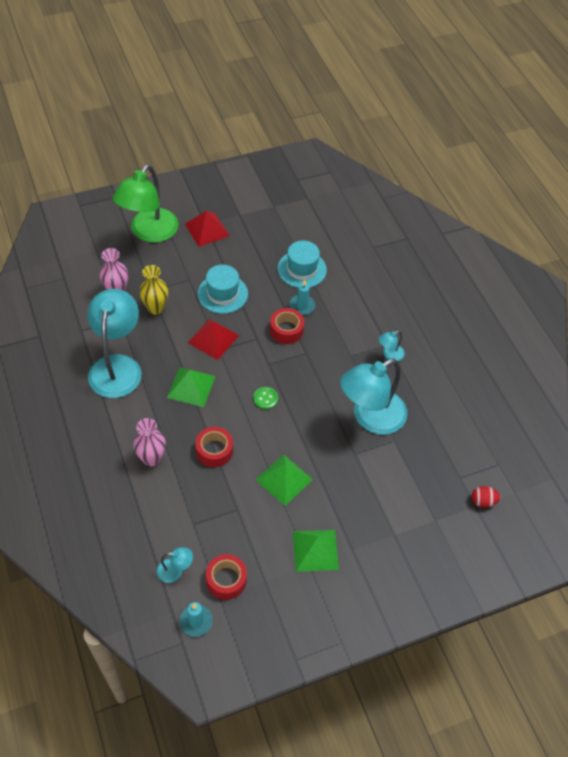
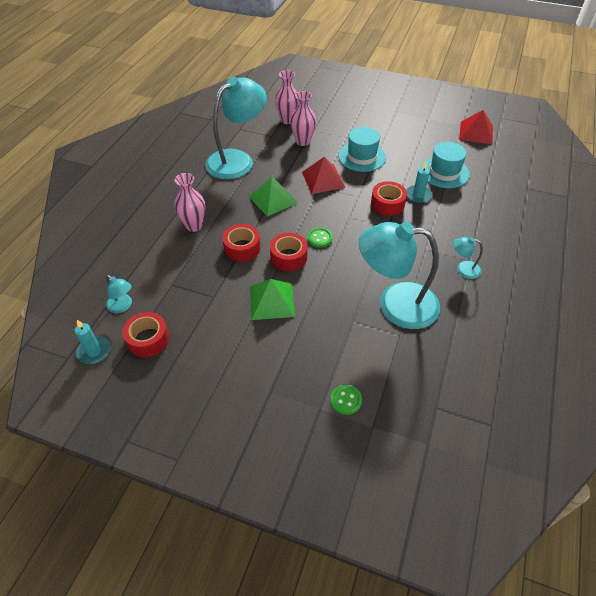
camera: 45 degrees right, 5 degrees down
(149, 232) = (348, 99): green lamp -> none
(155, 308) = (303, 141): yellow vase -> pink vase
(207, 229) = (393, 115): red pyramid -> red pyramid (476, 132)
(258, 433) = (288, 257): none -> red tape
(315, 550) = (238, 370): green pyramid -> none
(404, 515) = (346, 400): none -> green button
(483, 501) = (440, 446): red egg -> none

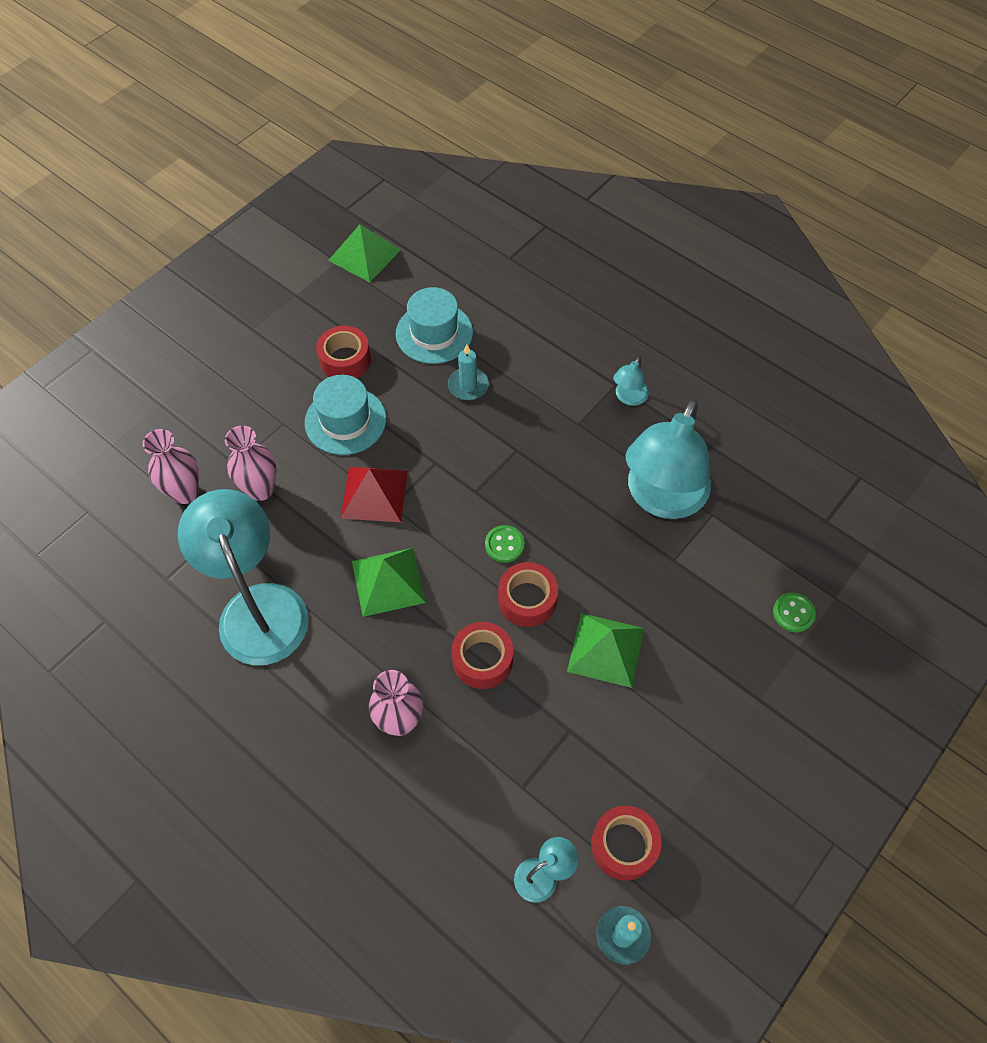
camera: 70 degrees left, 10 degrees up
(387, 204) = (469, 430): red tape -> red tape (345, 360)
(476, 132) = (364, 254): red pyramid -> green pyramid

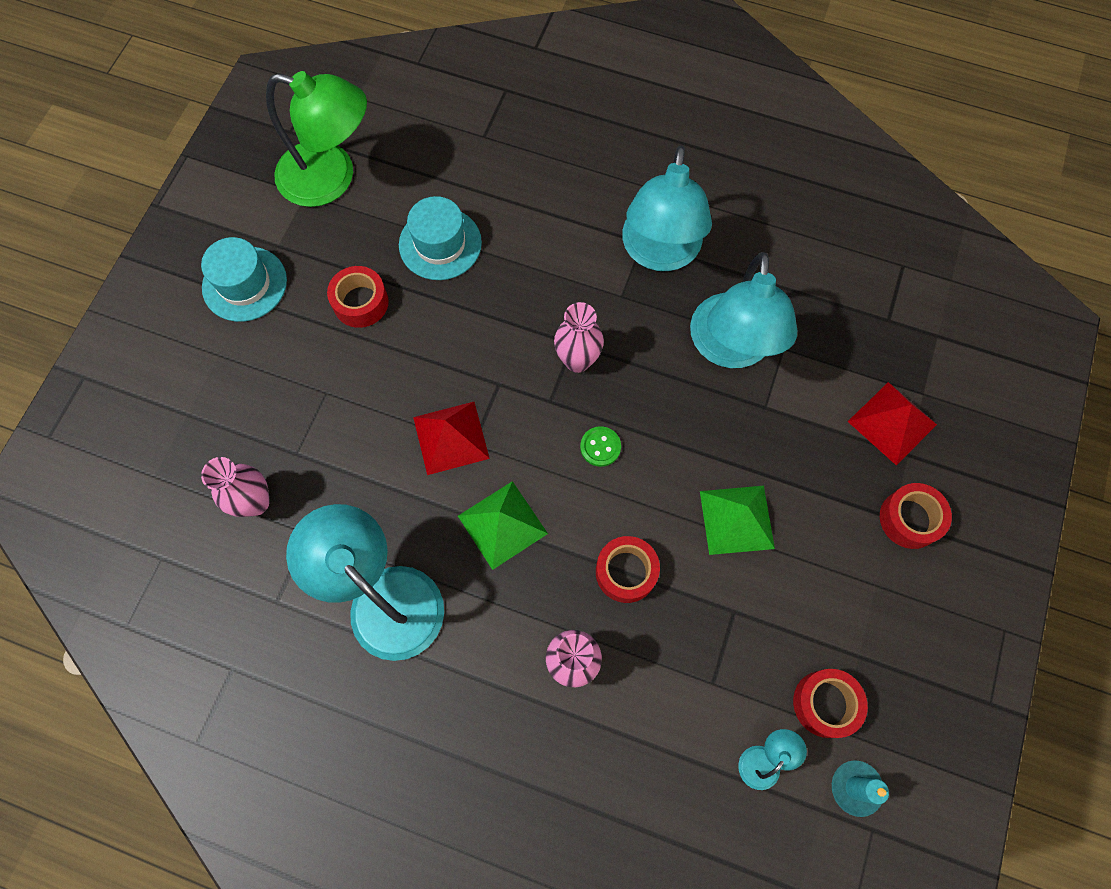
camera: 20 degrees left, 10 degrees up
(261, 489) = (333, 472): pink vase -> pink vase (577, 360)
(345, 421) = (389, 369): turquoise hat -> turquoise hat (244, 284)
(364, 254) = (331, 178): green pyramid -> green lamp
(468, 385) = (497, 290): turquoise candle -> none
(527, 600) = (644, 496): red tape -> red tape (909, 519)
(628, 398) = (659, 253): turquoise lamp -> turquoise lamp, size x2.37
(793, 613) = (892, 422): green button -> red pyramid

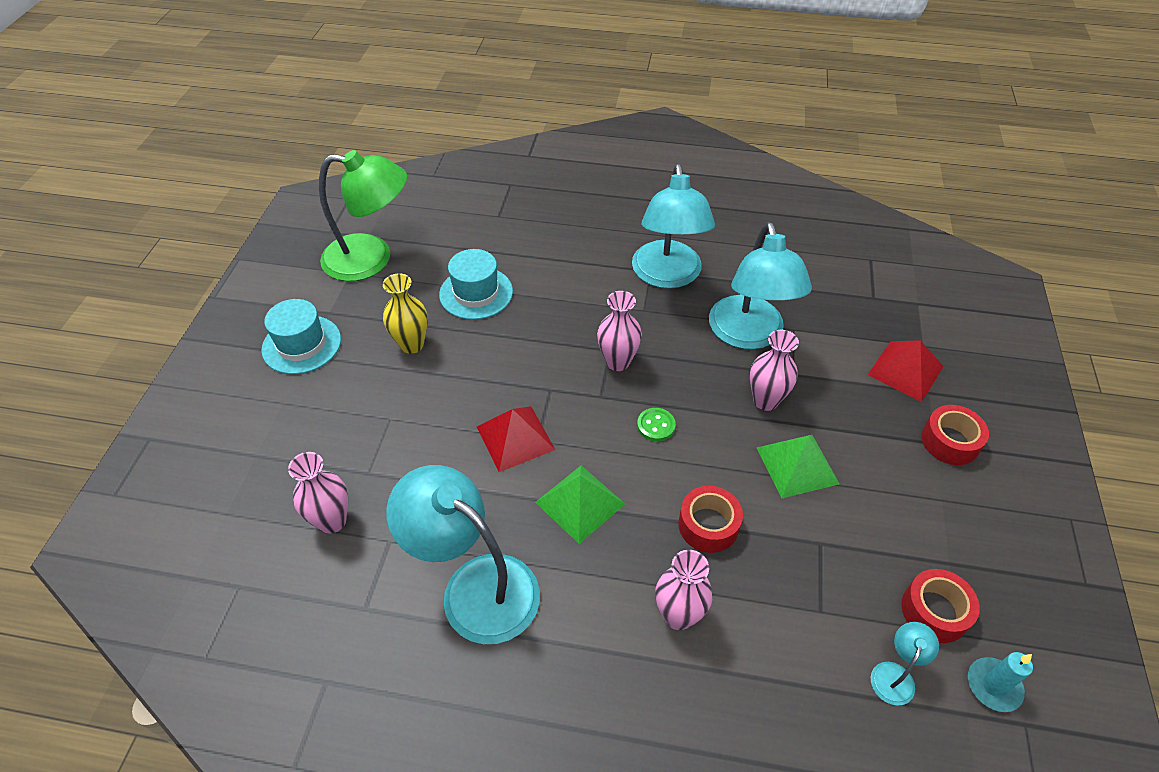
camera: 10 degrees left, 20 degrees down
(360, 302) = (412, 344): red tape -> yellow vase
(725, 436) = (765, 400): none -> pink vase

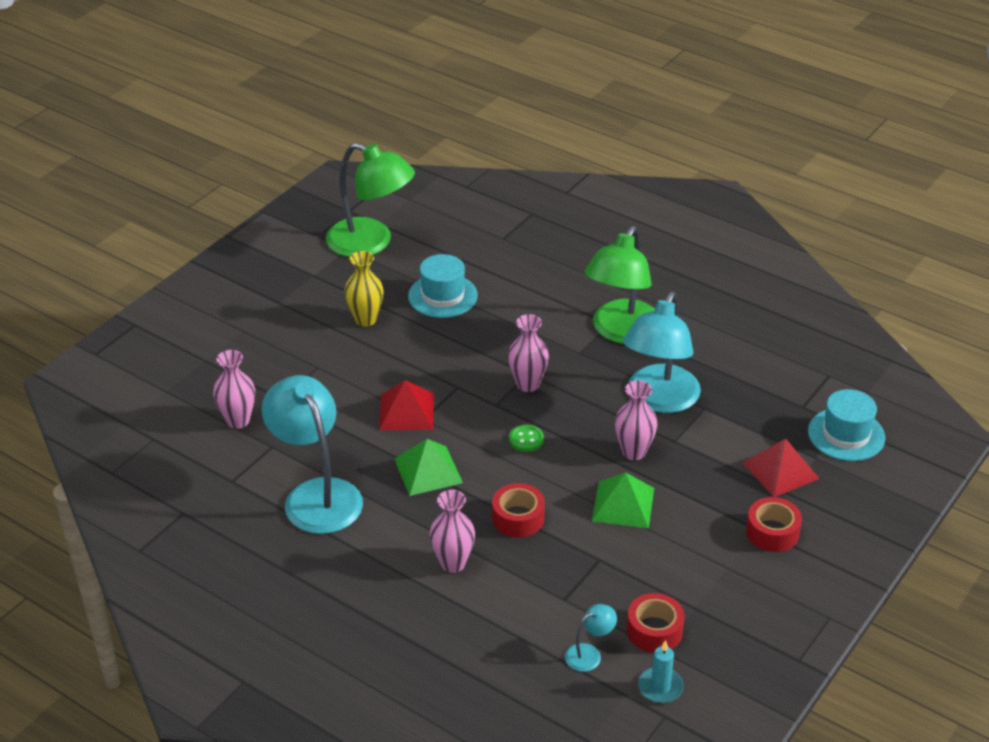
camera: 25 degrees right, 10 degrees down
(301, 344) = (279, 293): turquoise hat -> turquoise hat (846, 434)
(667, 276) = (621, 332): turquoise lamp -> green lamp

